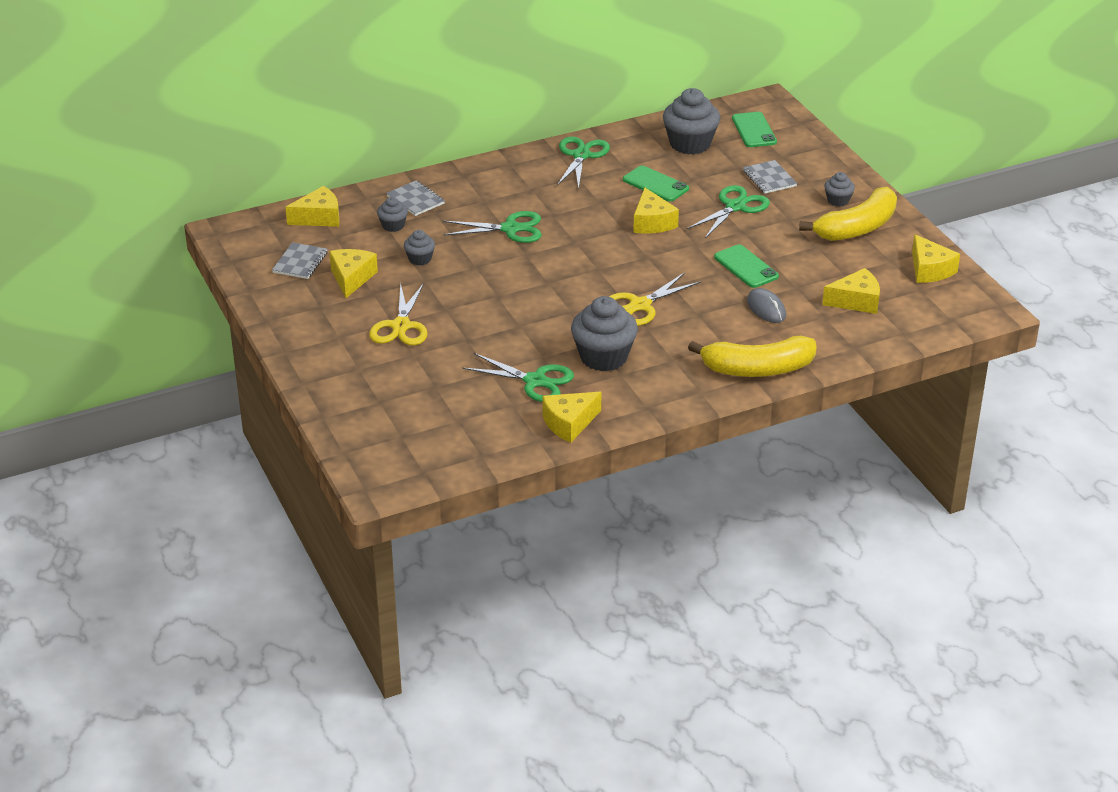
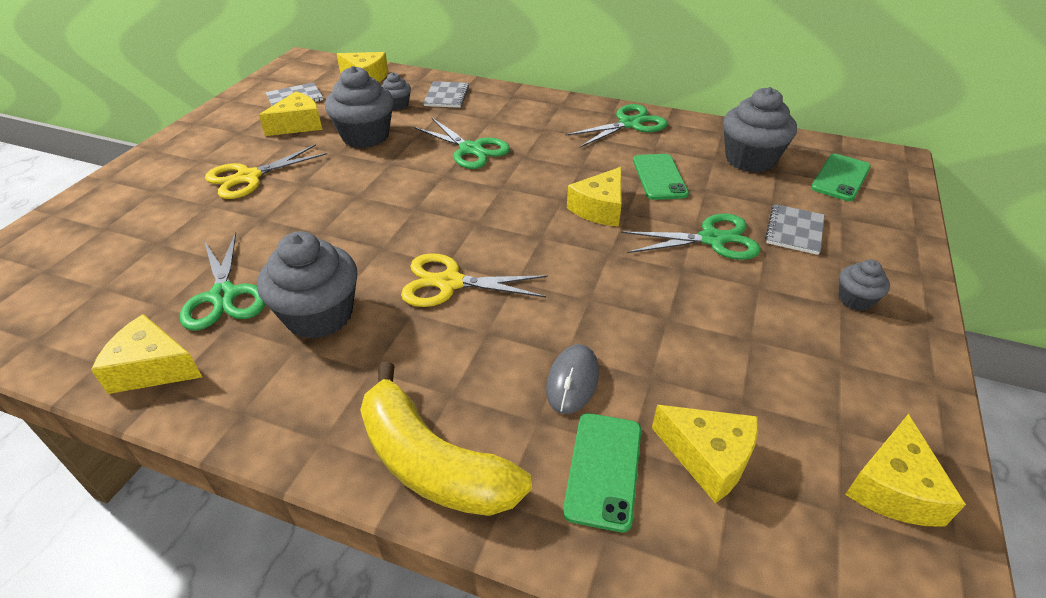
camera: 45 degrees right, 5 degrees up
(420, 259) = (365, 136): grey cupcake -> grey cupcake, size x1.97
(746, 267) = (626, 312): green phone -> green phone (603, 469)
(857, 228) = (842, 349): yellow banana -> none

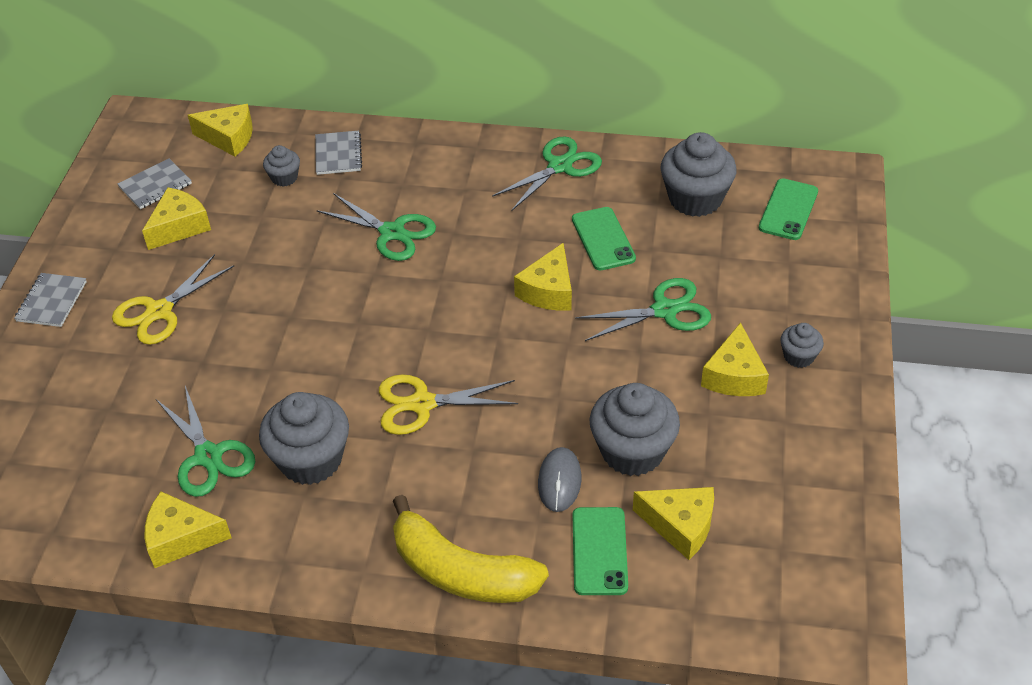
camera: 10 degrees left, 5 degrees up
(365, 136) = (266, 232): grey cupcake -> grey cupcake (632, 451)
(794, 231) = (743, 287): grey notebook -> grey notebook (51, 301)
(893, 488) = (822, 522): yellow cheese -> yellow cheese (734, 376)

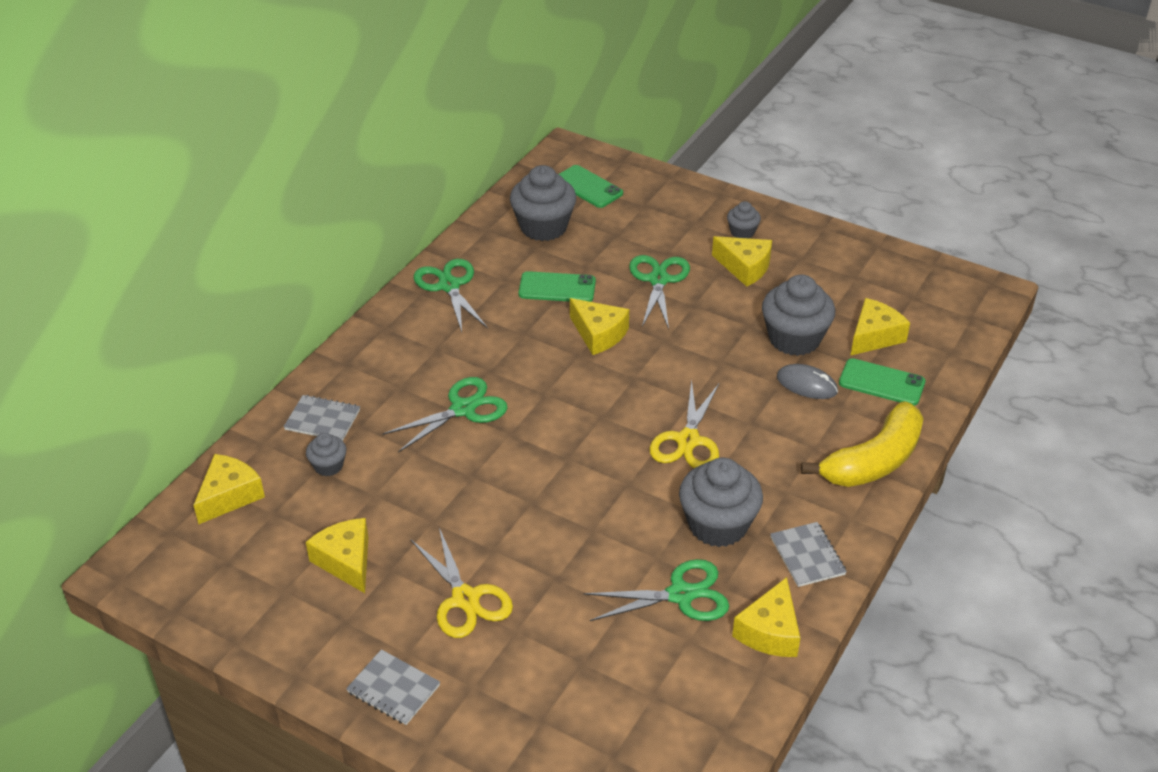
camera: 70 degrees left, 5 degrees down
(155, 186) = (263, 570): grey notebook -> grey notebook (807, 556)

